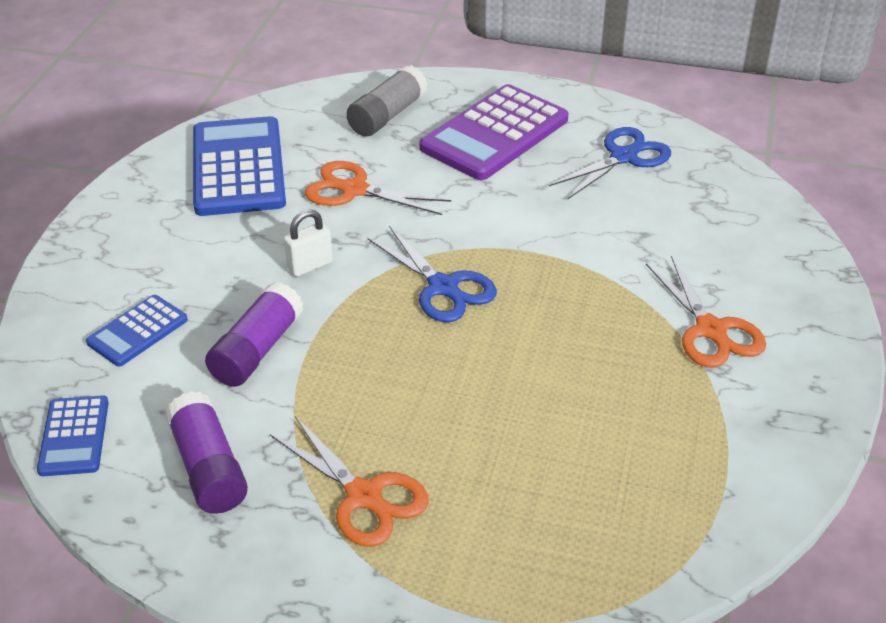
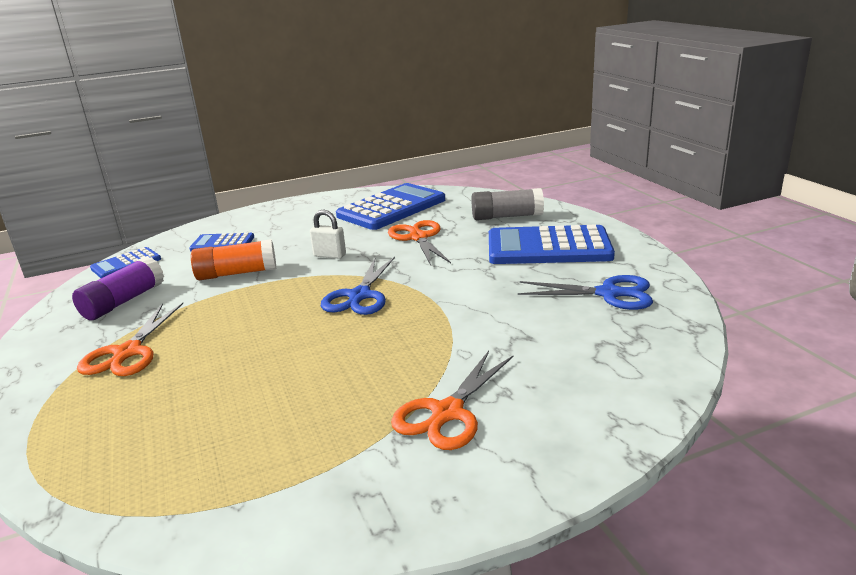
camera: 55 degrees right, 15 degrees down
(257, 350) = (237, 273): purple glue stick -> orange glue stick
(495, 134) = (548, 247): purple calculator -> blue calculator

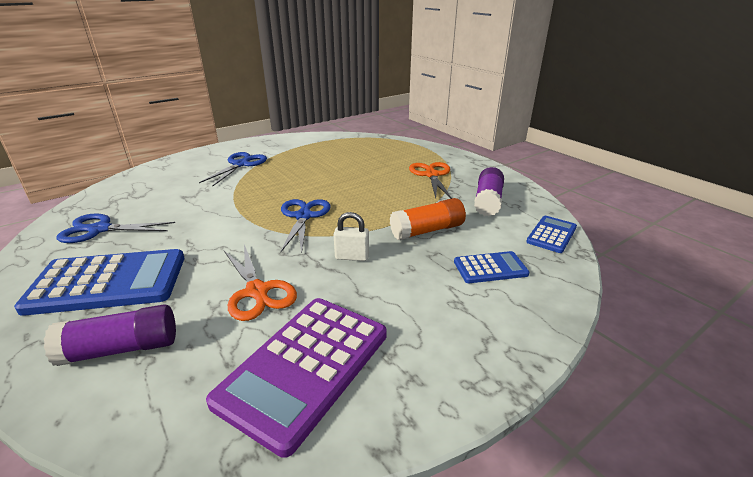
camera: 165 degrees right, 5 degrees up
(391, 208) = (305, 367): blue calculator -> purple calculator
(447, 412) = (241, 164): orange scissors -> blue scissors
(507, 216) = (121, 349): grey glue stick -> purple glue stick

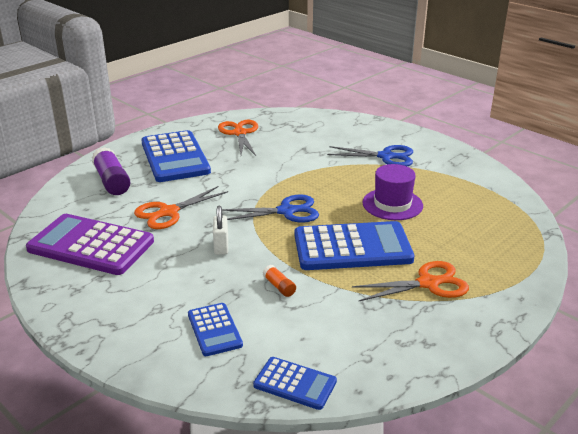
camera: 80 degrees right, 0 degrees up
(100, 229) = (240, 133): blue scissors -> orange scissors
(321, 172) = (392, 204): none -> purple hat
(377, 194) = (352, 247): none -> blue calculator
(427, 230) = (279, 286): orange glue stick -> orange glue stick, size x0.50
(487, 201) = (367, 332): purple glue stick -> none

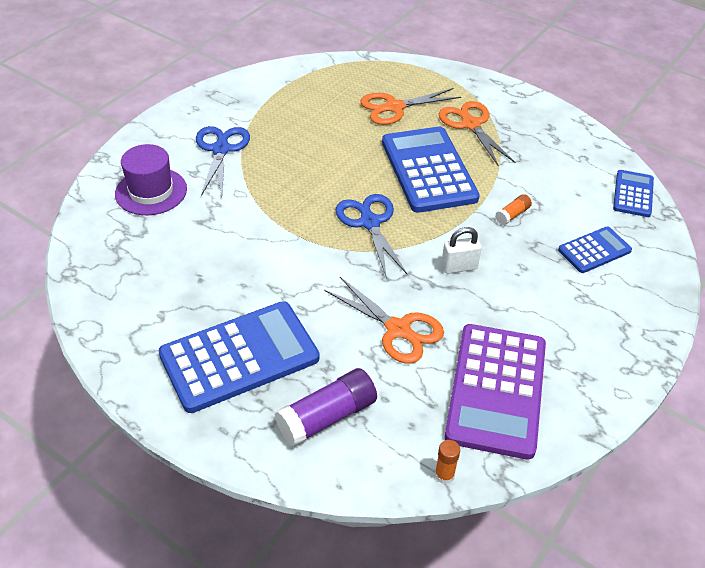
camera: 100 degrees left, 15 degrees up
(41, 216) = (444, 475): none -> orange glue stick
(240, 133) = (151, 294): orange scissors -> orange scissors (394, 107)
(392, 204) = (336, 144): purple hat -> purple hat (151, 191)

